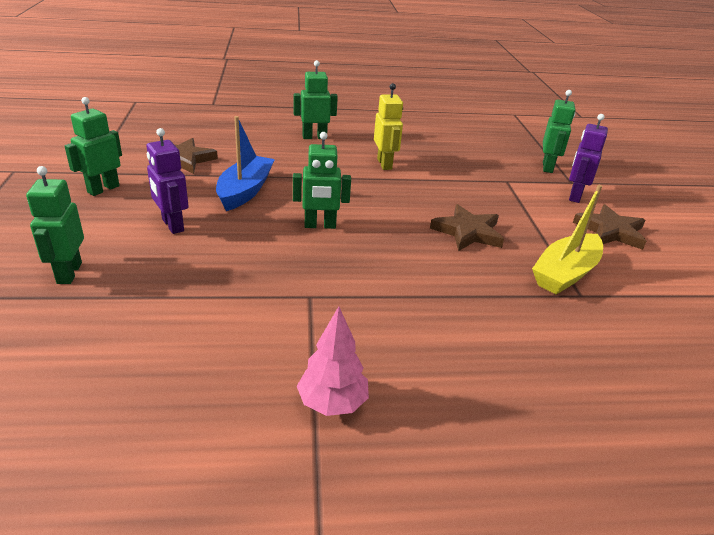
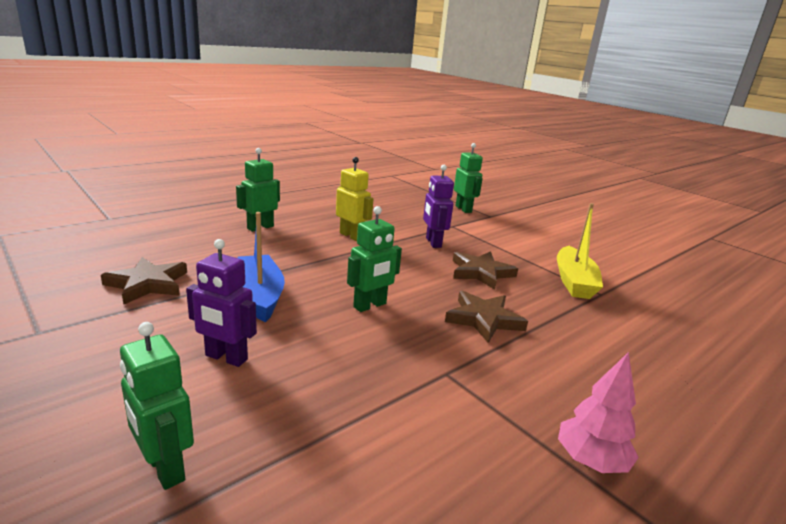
camera: 35 degrees left, 10 degrees down
(103, 189) = (82, 347): green robot -> none
(574, 196) = (505, 225): purple robot -> purple robot (433, 243)
(610, 231) = (555, 243): brown star -> brown star (483, 319)

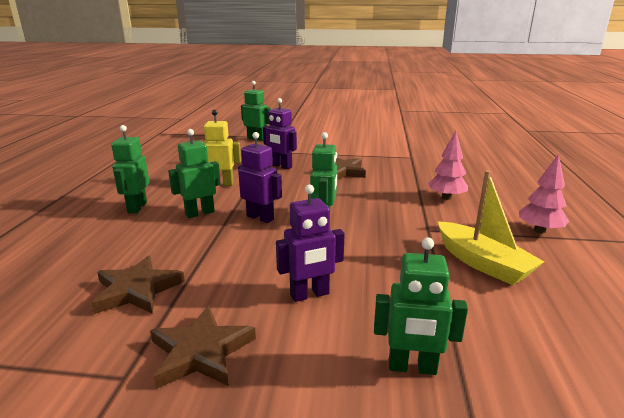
camera: 40 degrees left, 0 degrees up
(259, 296) = (245, 250): blue boat -> none
(289, 251) = (200, 213): none -> green robot
(322, 277) = (260, 218): none -> purple robot
(483, 319) = (390, 195): brown star -> brown star (201, 352)
(545, 355) = (446, 197): none -> pink tree
(574, 282) = (390, 156): yellow boat -> yellow boat (482, 263)

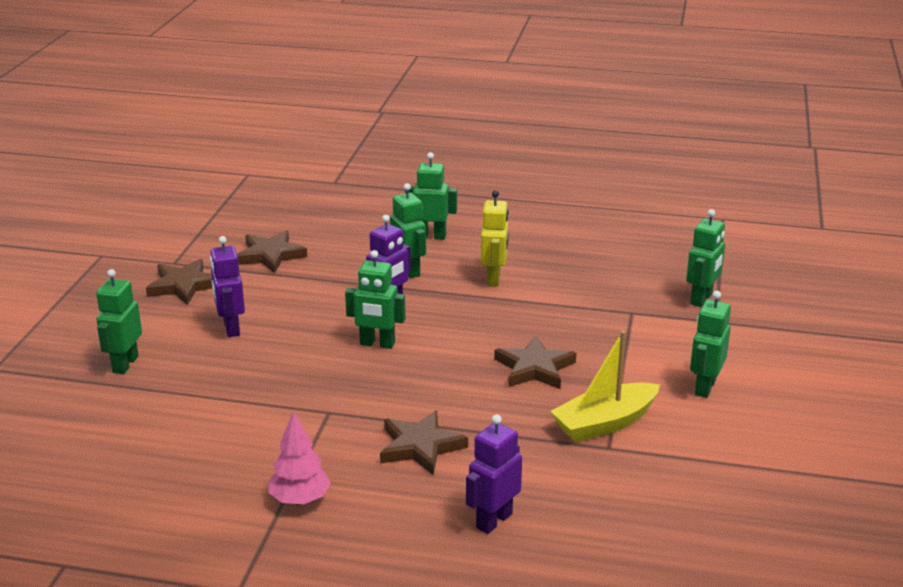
camera: 95 degrees right, 5 degrees up
(281, 166) = (560, 320): purple robot -> purple robot (493, 520)
(346, 140) = (704, 387): none -> green robot
(446, 197) = (420, 446): pink tree -> brown star
(482, 263) = (243, 432): yellow boat -> yellow boat (605, 423)

